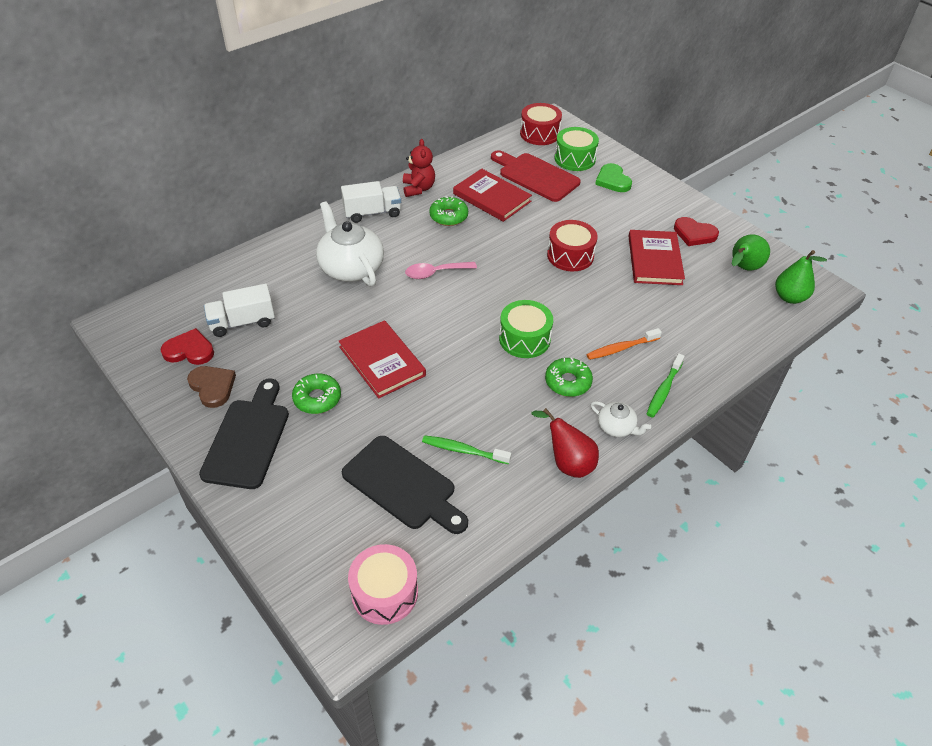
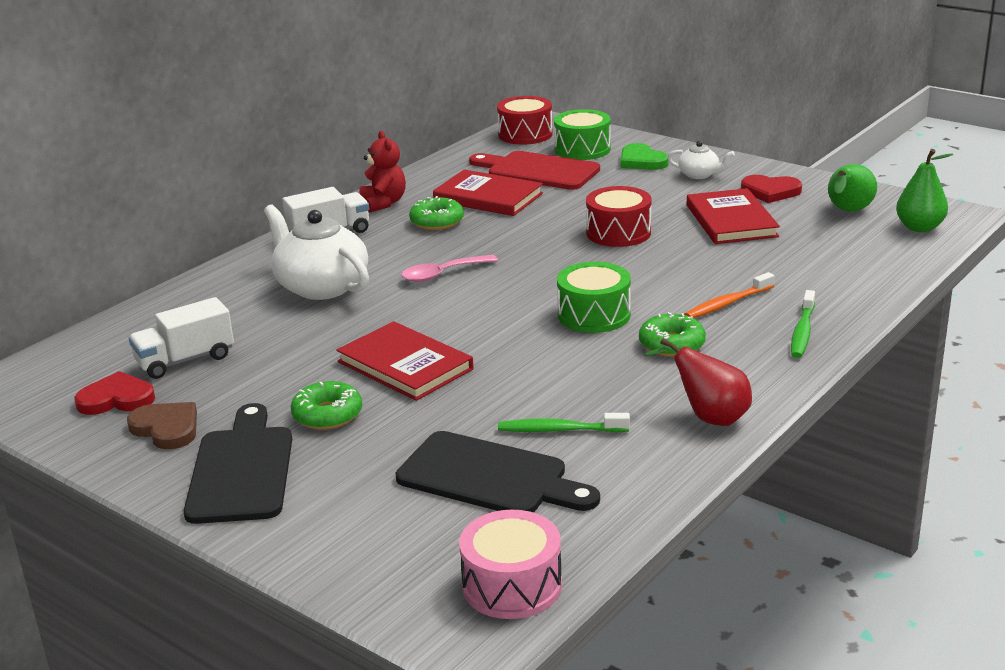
camera: 10 degrees left, 20 degrees down
(616, 427) = (757, 374): white teapot -> white teapot (699, 175)

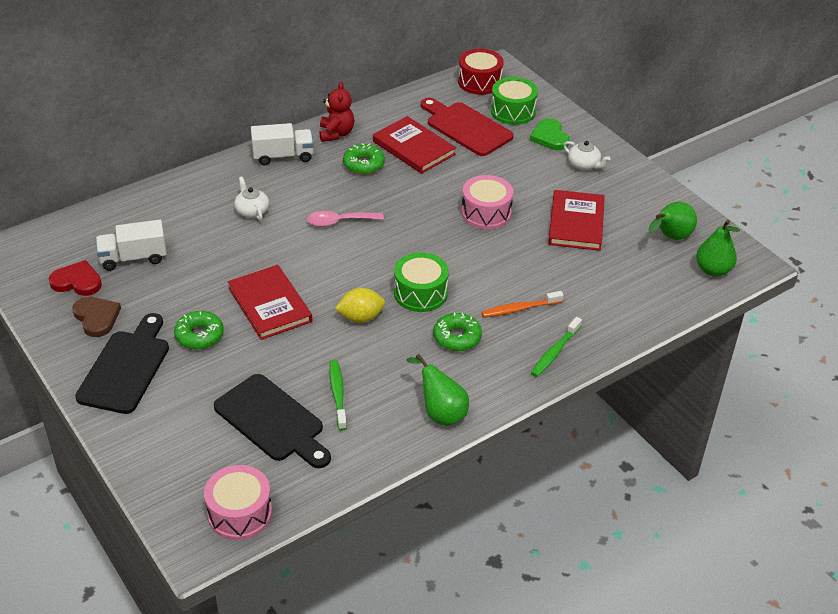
camera: 15 degrees right, 15 degrees up
(321, 286) = (252, 211): white teapot -> white teapot, size x0.49
(534, 352) = (360, 317): none -> yellow lemon
(559, 430) = (338, 394): green toothbrush -> green toothbrush turned 60 degrees clockwise
(618, 233) = (486, 213): red drum -> pink drum
(708, 417) = (440, 412): red pear -> green pear
(770, 191) = (626, 199): red heart -> none

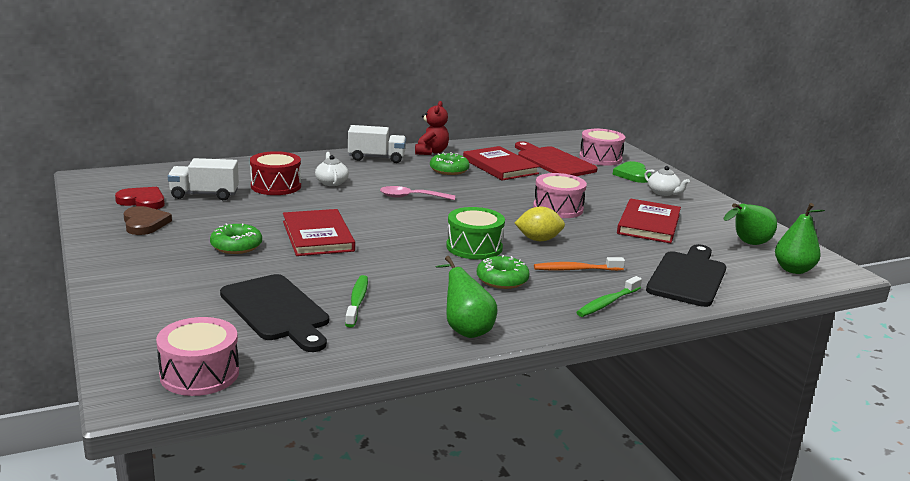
camera: 10 degrees right, 20 degrees down
(126, 368) = (150, 256): black cutting board -> black cutting board (688, 277)
(360, 317) = (405, 255): yellow lemon -> yellow lemon (538, 240)
(479, 82) = (573, 141): red drum -> red drum (276, 186)
(513, 111) = (600, 158): green drum -> pink drum

